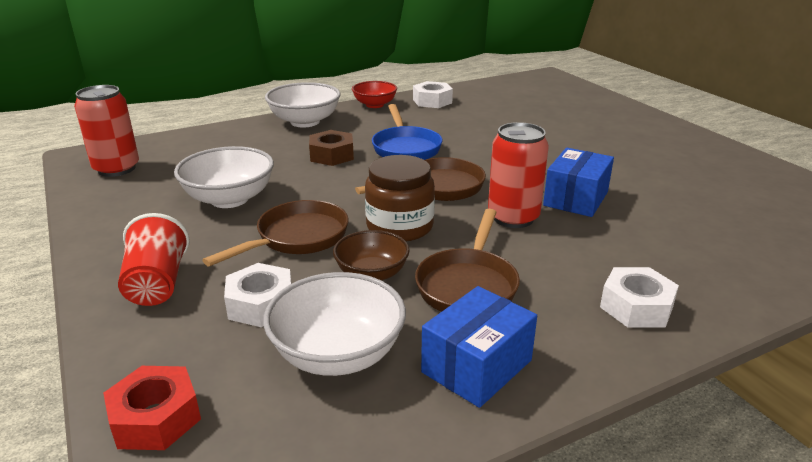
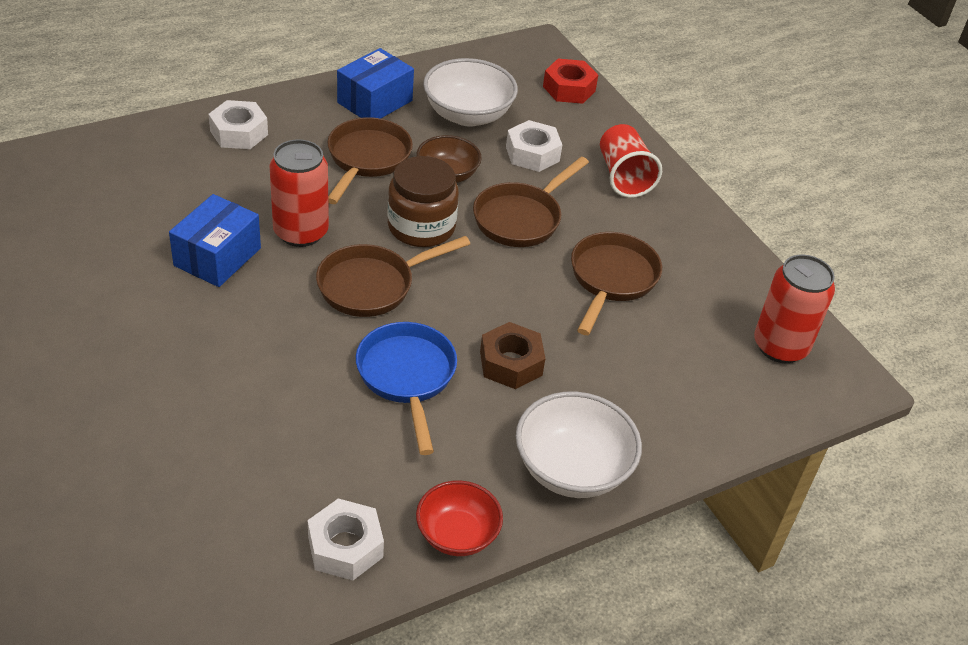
camera: 175 degrees right, 15 degrees up
(229, 199) = (611, 279): white bowl -> brown pan

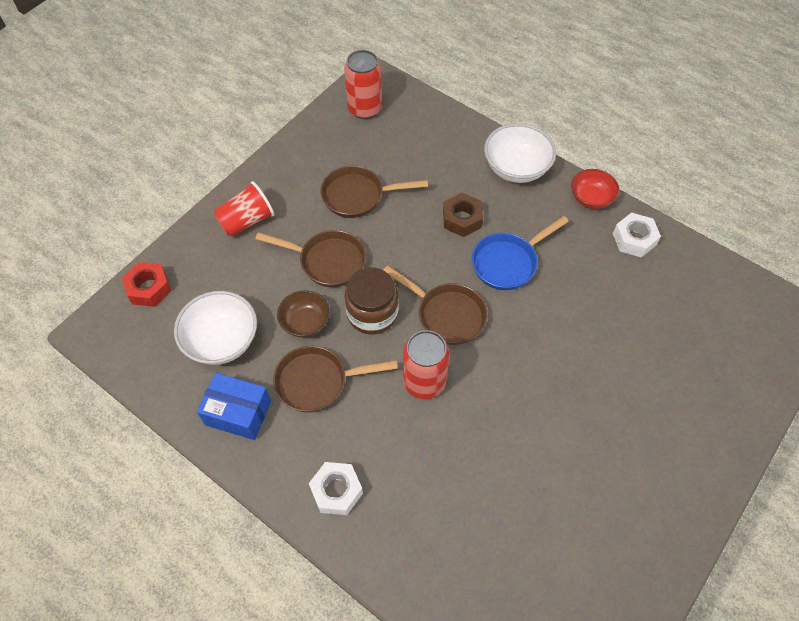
camera: 110 degrees left, 15 degrees up
(217, 257) = (482, 419): blue box -> none
(532, 153) = (249, 281): white nut -> none

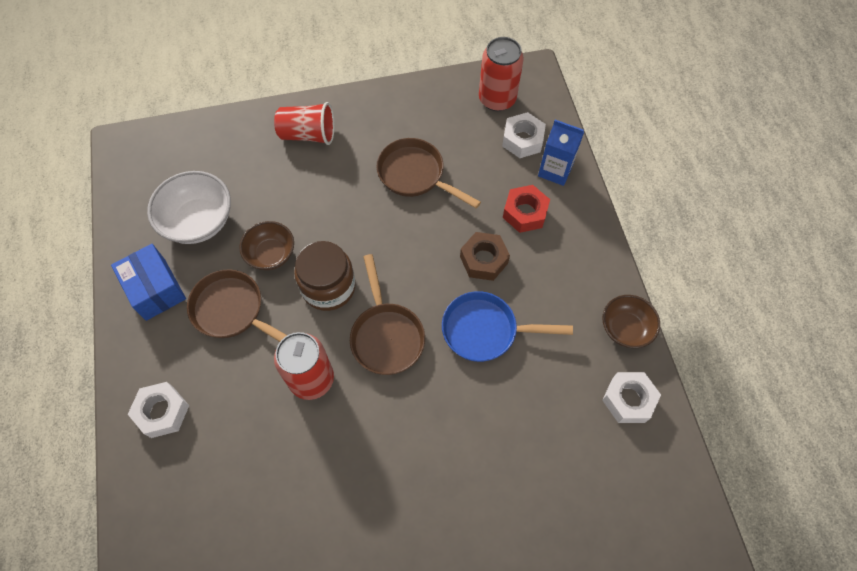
camera: 40 degrees right, 5 degrees up
(149, 288) = (189, 139): red nut -> red nut (525, 213)
(327, 261) = (336, 215): brown pan -> none
(409, 124) = (522, 140): none -> white nut
(451, 130) = (555, 170): none -> blue carton
(516, 168) = (581, 248): white bowl -> none
(591, 198) = (625, 328): red bowl -> brown bowl

